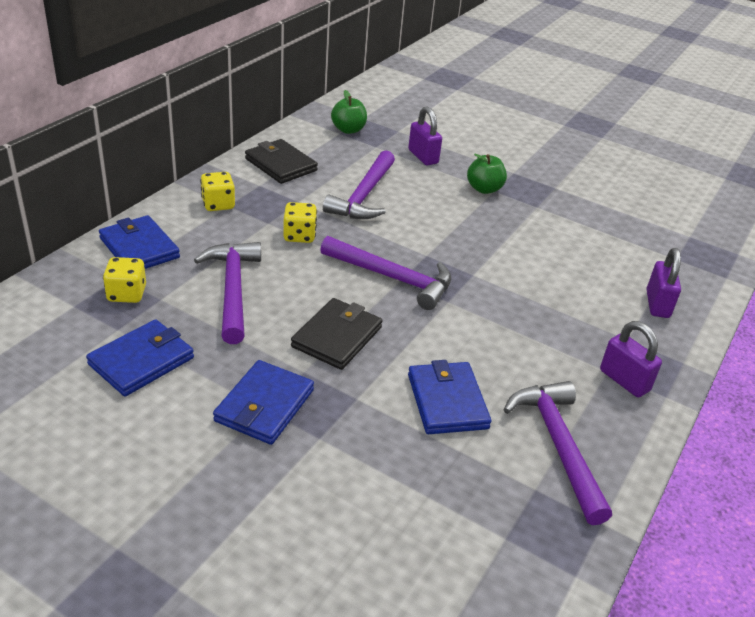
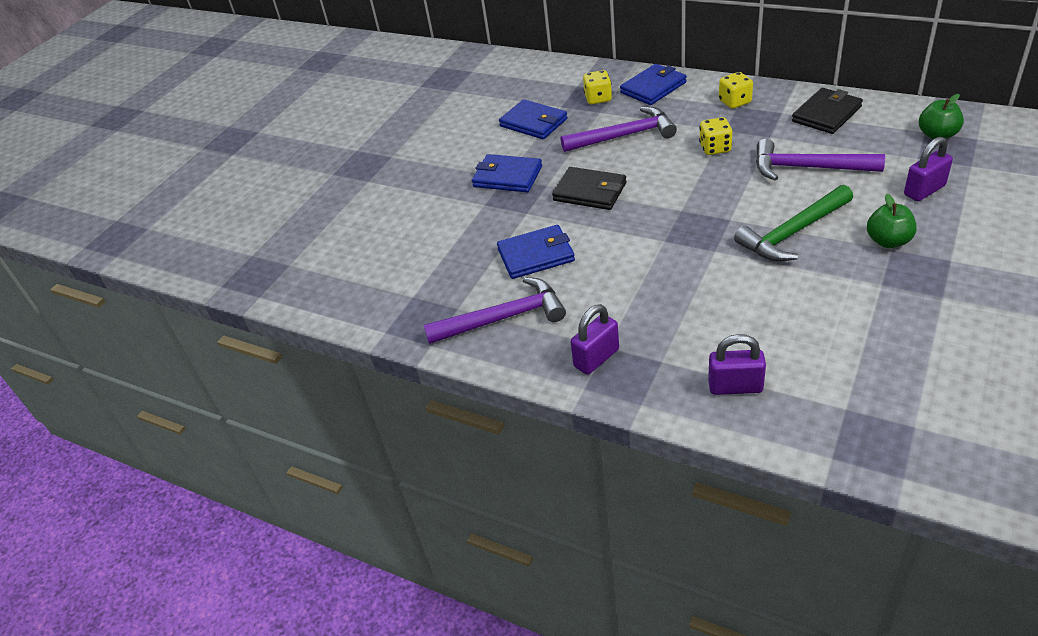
camera: 95 degrees right, 5 degrees up
(392, 278) = (681, 205): purple hammer -> none
(459, 227) = (792, 233): none -> green hammer

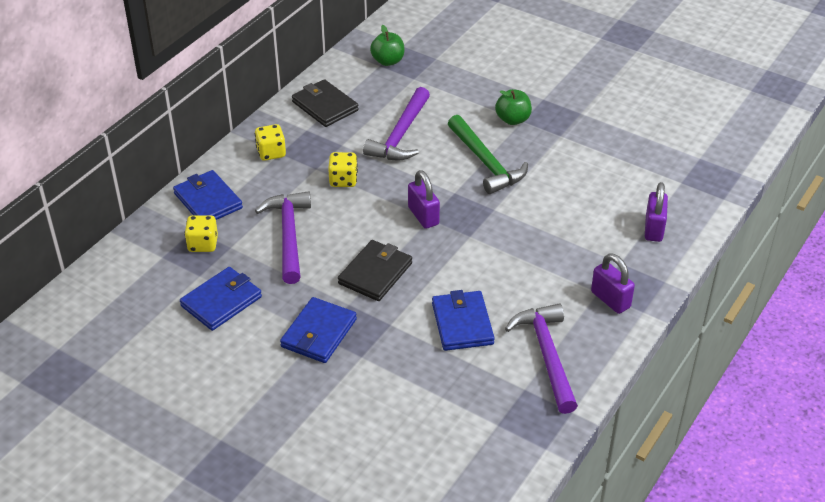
camera: 90 degrees left, 0 degrees up
(924, 190) = (458, 87): purple padlock -> purple padlock (423, 216)

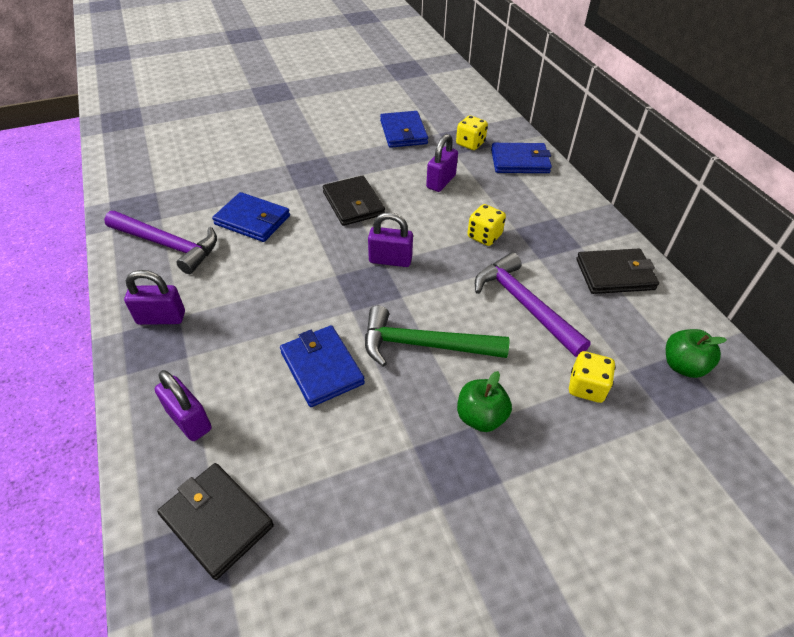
camera: 125 degrees right, 5 degrees up
(271, 153) = (559, 212): yellow dice -> yellow dice (586, 387)
(289, 235) = (441, 182): purple hammer -> purple padlock
(319, 333) = (327, 156): blue wallet -> blue wallet (321, 368)
(683, 180) = (217, 520): none -> black wallet

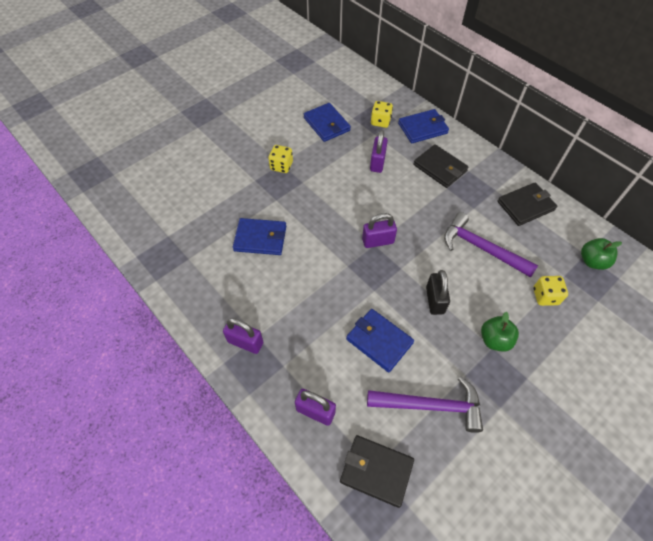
camera: 20 degrees left, 10 degrees up
(161, 318) = (245, 342): purple padlock -> purple padlock turned 45 degrees clockwise
(168, 245) = (210, 281): purple hammer -> purple hammer (431, 406)
(353, 204) = (326, 201): black wallet -> black wallet (440, 168)
(424, 344) = (434, 300): green hammer -> black padlock
(484, 236) = (430, 201): yellow dice -> yellow dice (281, 166)

